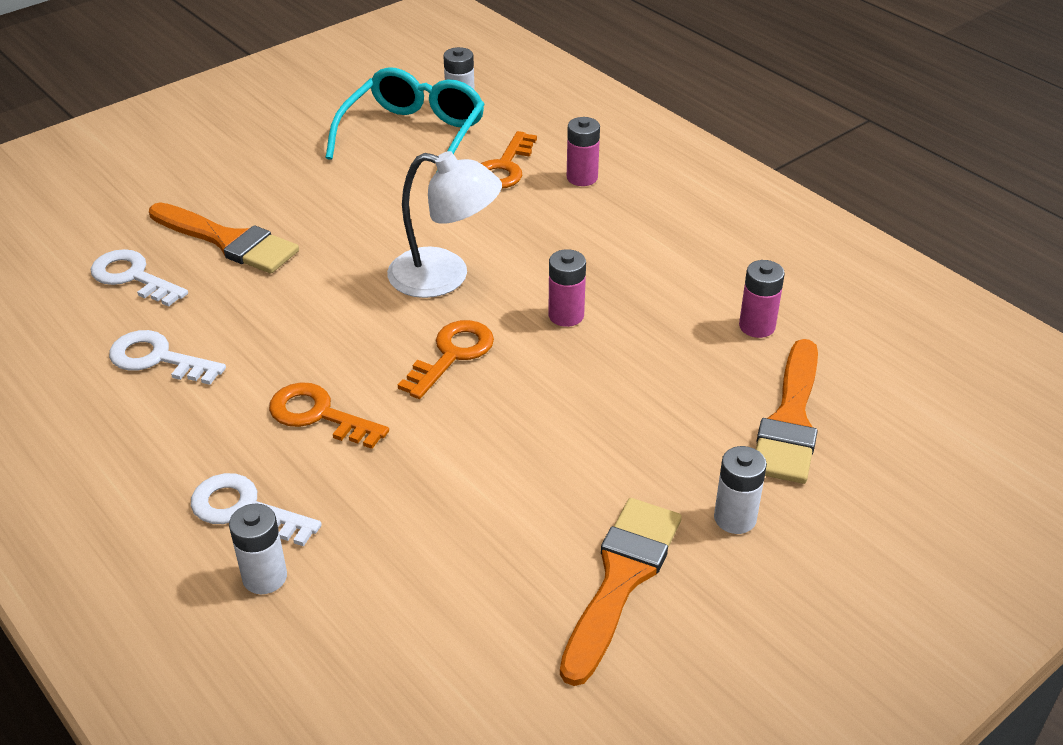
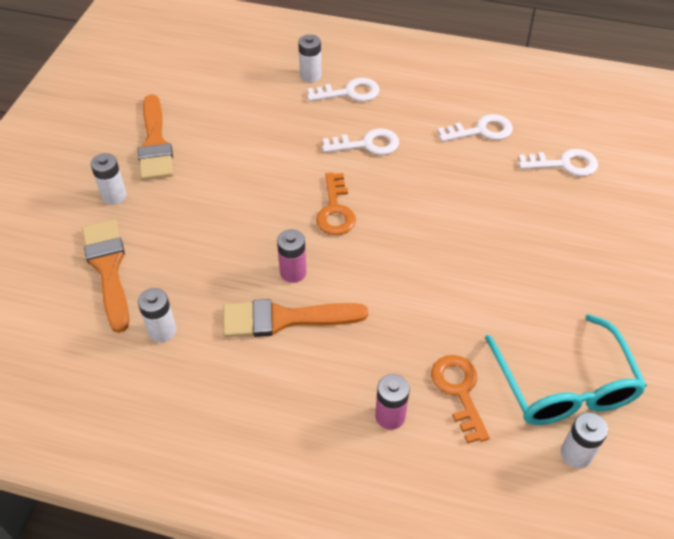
camera: 145 degrees right, 10 degrees up
(228, 241) = (551, 214): orange brush -> orange brush (284, 319)
(319, 415) = (367, 144): orange key -> white key
(444, 277) = (394, 261): white lamp -> none
(757, 326) = (162, 331): pink battery -> white battery

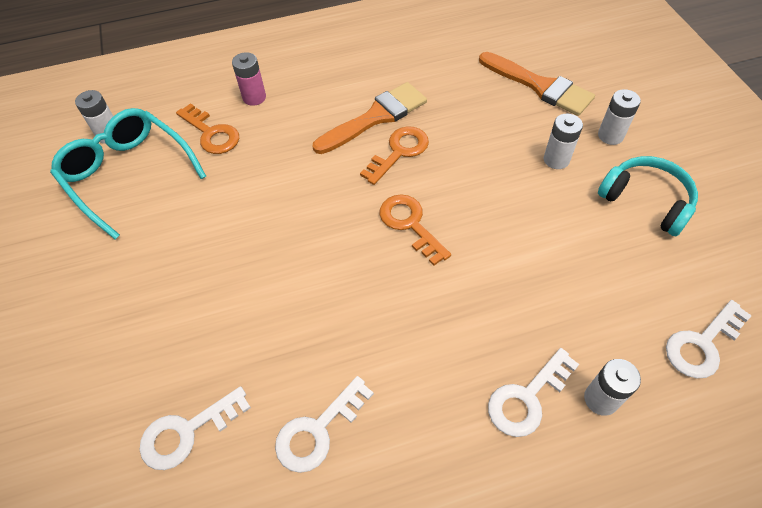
camera: 150 degrees right, 5 degrees up
(155, 143) = (646, 201): orange brush -> turquoise headphones
(162, 331) = (454, 70): white battery -> white battery (556, 159)
(293, 272) = (399, 152): pink battery -> orange key
(367, 144) = (440, 323): white key -> white key (702, 344)

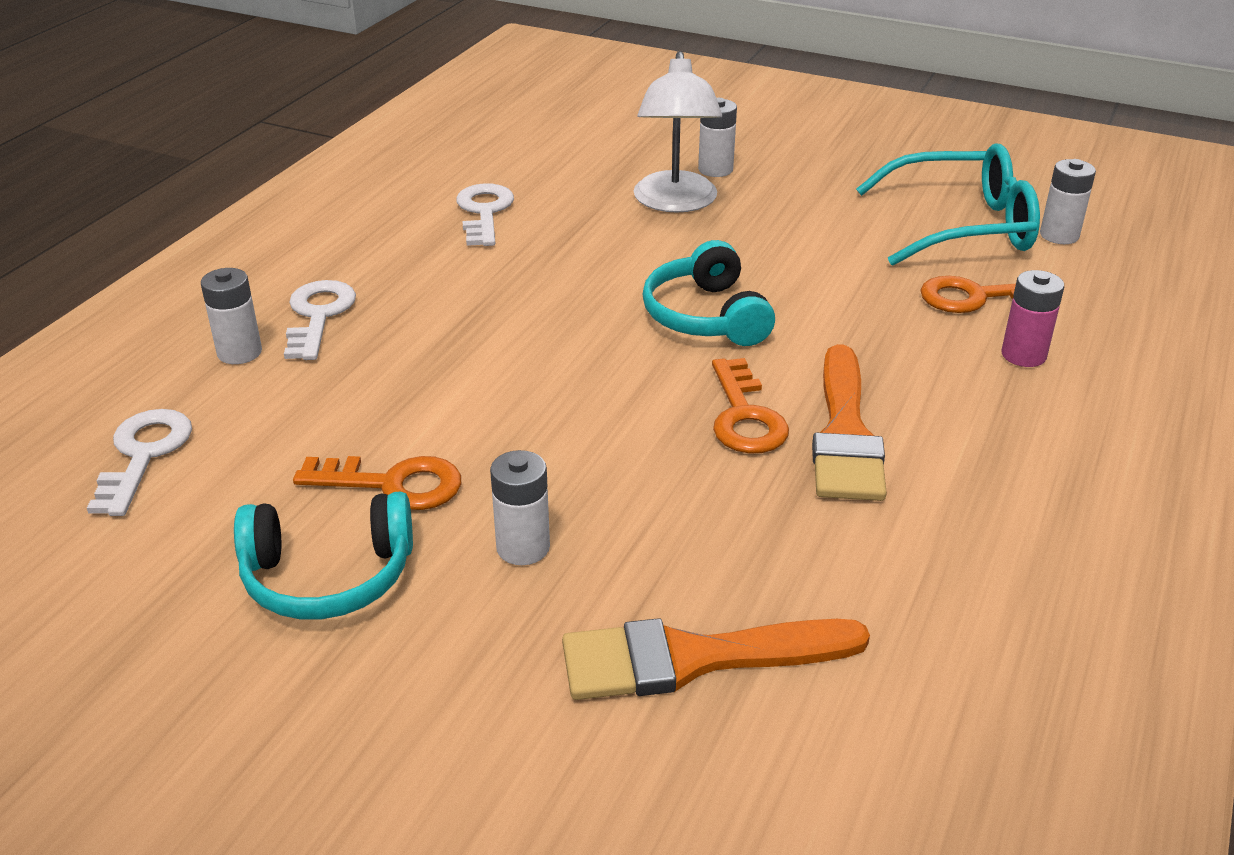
camera: 130 degrees right, 20 degrees down
(187, 432) = (582, 165): white key -> none
(205, 325) = (675, 202): none -> white lamp
(331, 217) = (706, 316): none -> turquoise headphones
(410, 224) = (612, 360): orange key -> orange key (393, 484)
(610, 136) = (474, 648): white battery -> white battery (715, 169)

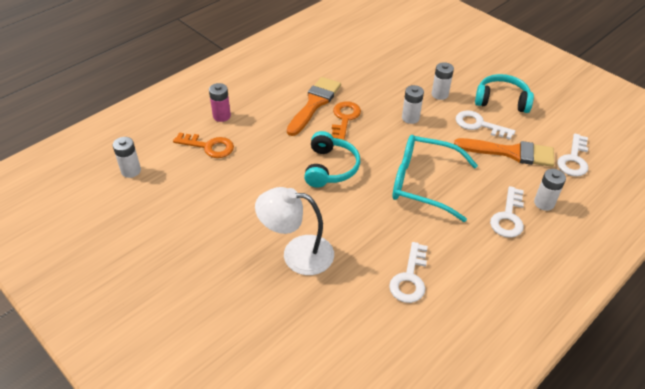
camera: 160 degrees left, 10 degrees up
(393, 484) = (479, 125): orange key -> white key
(675, 202) = (297, 254): white lamp -> white lamp turned 105 degrees counterclockwise
(695, 658) = (402, 57): orange brush -> orange brush (510, 152)
(715, 169) = (254, 280): white battery -> white battery (410, 118)
(961, 226) = (168, 190): turquoise glasses -> turquoise glasses (423, 183)

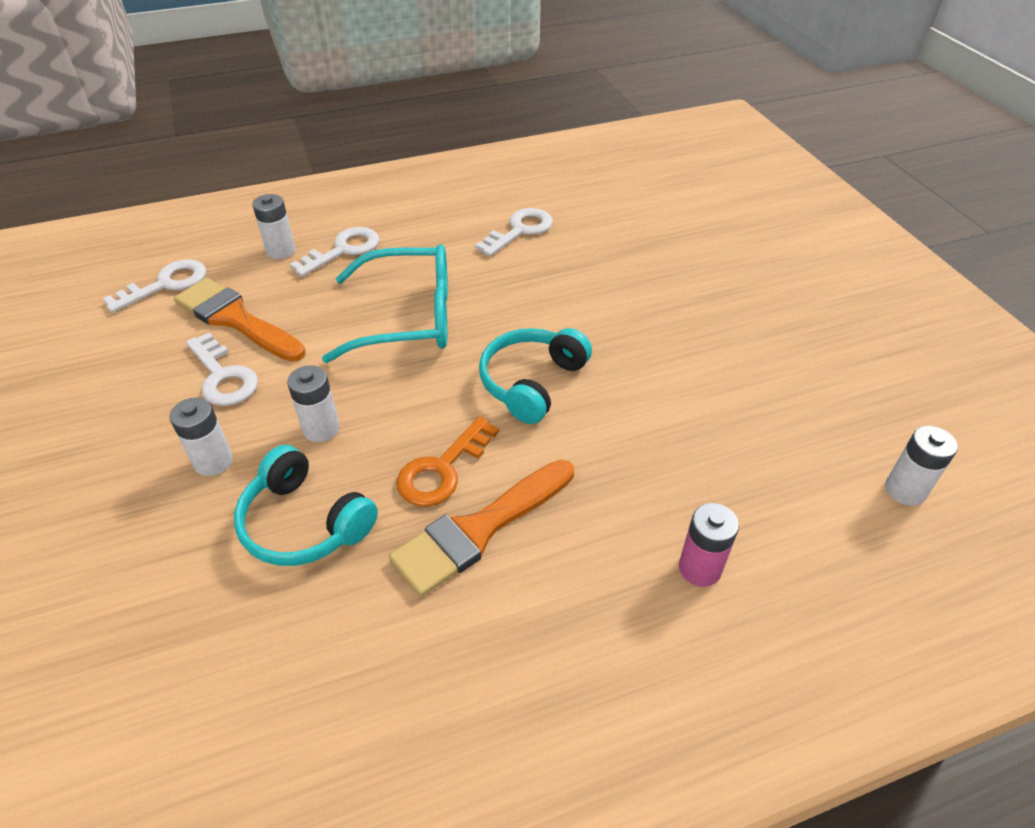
camera: 155 degrees left, 0 degrees up
(209, 146) = (741, 495): orange key -> none
(297, 254) = (643, 287): white lamp -> none
(423, 183) = (408, 317): turquoise glasses -> turquoise glasses turned 45 degrees counterclockwise
(501, 100) = (124, 408): turquoise headphones -> turquoise headphones (304, 523)

